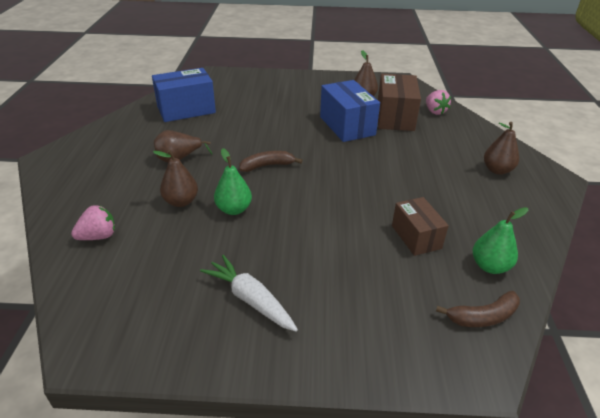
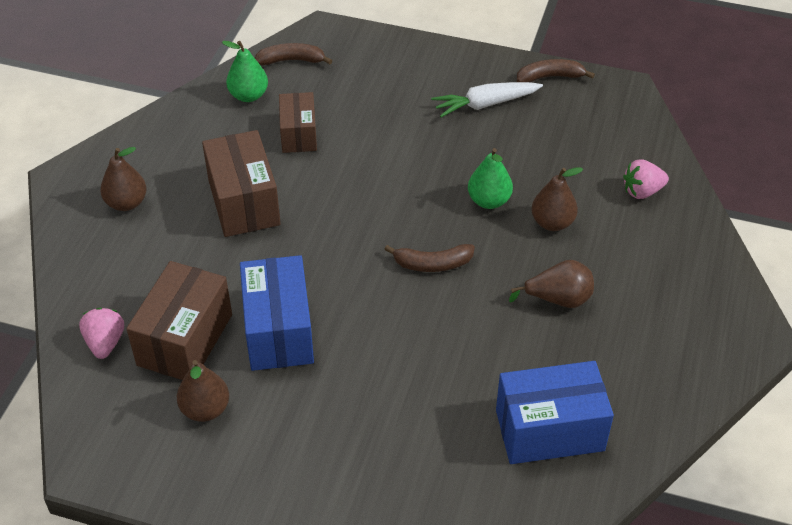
camera: 165 degrees left, 10 degrees up
(178, 353) = (550, 77): none -> brown banana
(251, 300) = (486, 104): white carrot -> white carrot turned 105 degrees clockwise
(419, 182) = (243, 202): none -> brown box

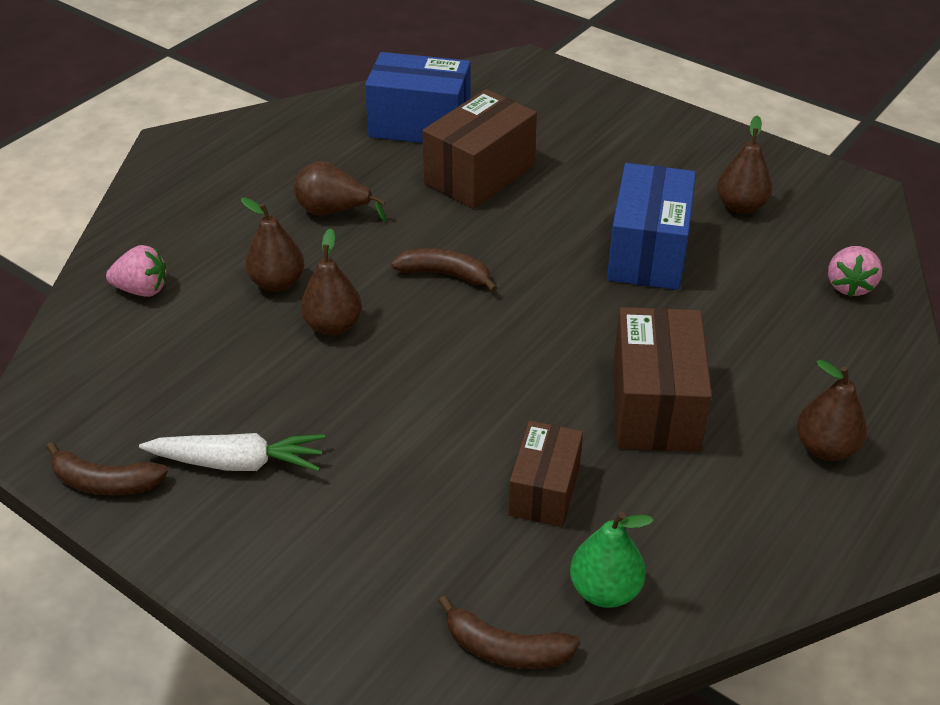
camera: 160 degrees left, 5 degrees down
(185, 340) = (755, 268): brown box -> brown box (479, 174)
(489, 201) = (333, 325): green pear -> brown pear

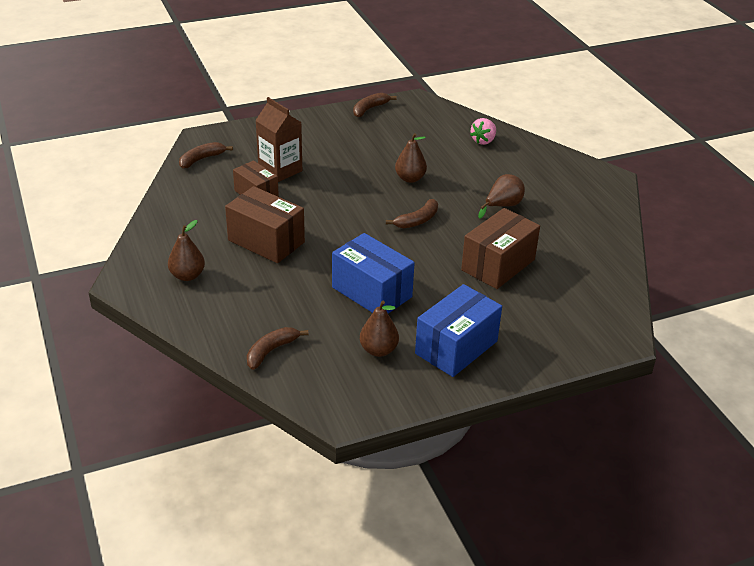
camera: 120 degrees right, 5 degrees down
(237, 462) = (350, 135): white carrot -> none
(277, 283) = (456, 174): brown pear -> none
(420, 125) = (570, 263): blue box -> blue box (456, 347)
(441, 499) = (280, 170): none -> brown carton
(479, 174) = (498, 265): brown box -> brown box turned 60 degrees clockwise
(605, 590) = (196, 188): green pear -> none
(849, 286) = (271, 351): pink strawberry -> brown banana

